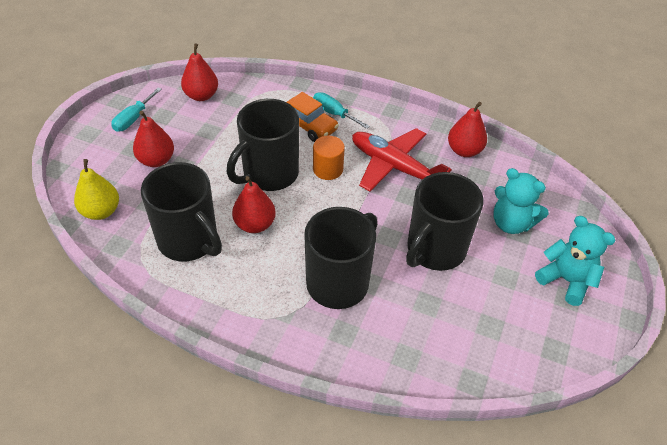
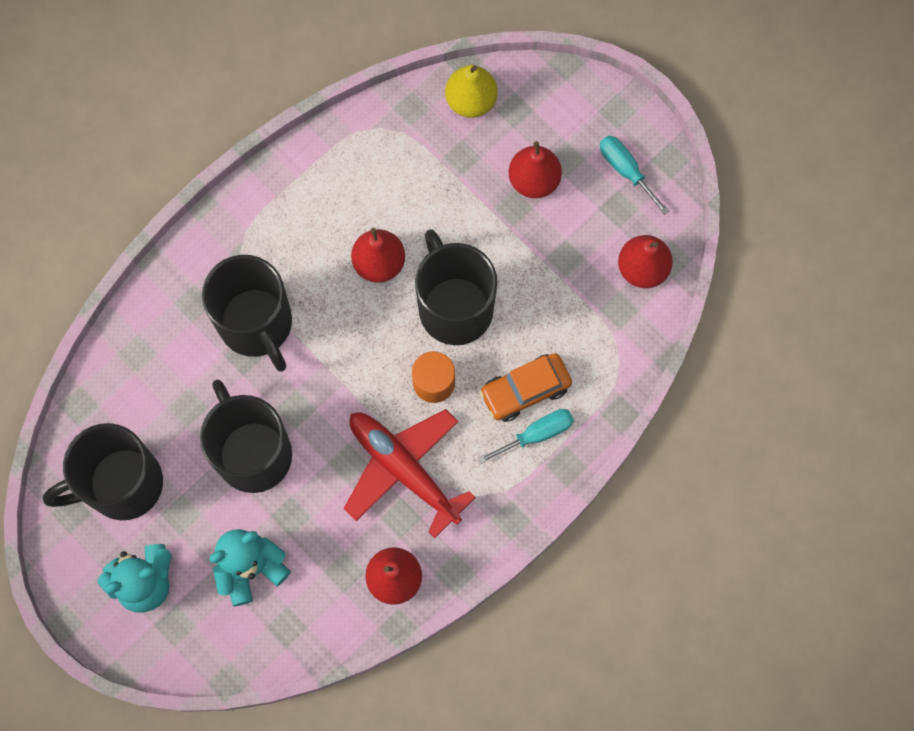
camera: 115 degrees right, 25 degrees up
(189, 241) = (385, 184): black mug -> black mug (122, 484)
(394, 167) = (403, 469): red plane -> red plane turned 105 degrees counterclockwise

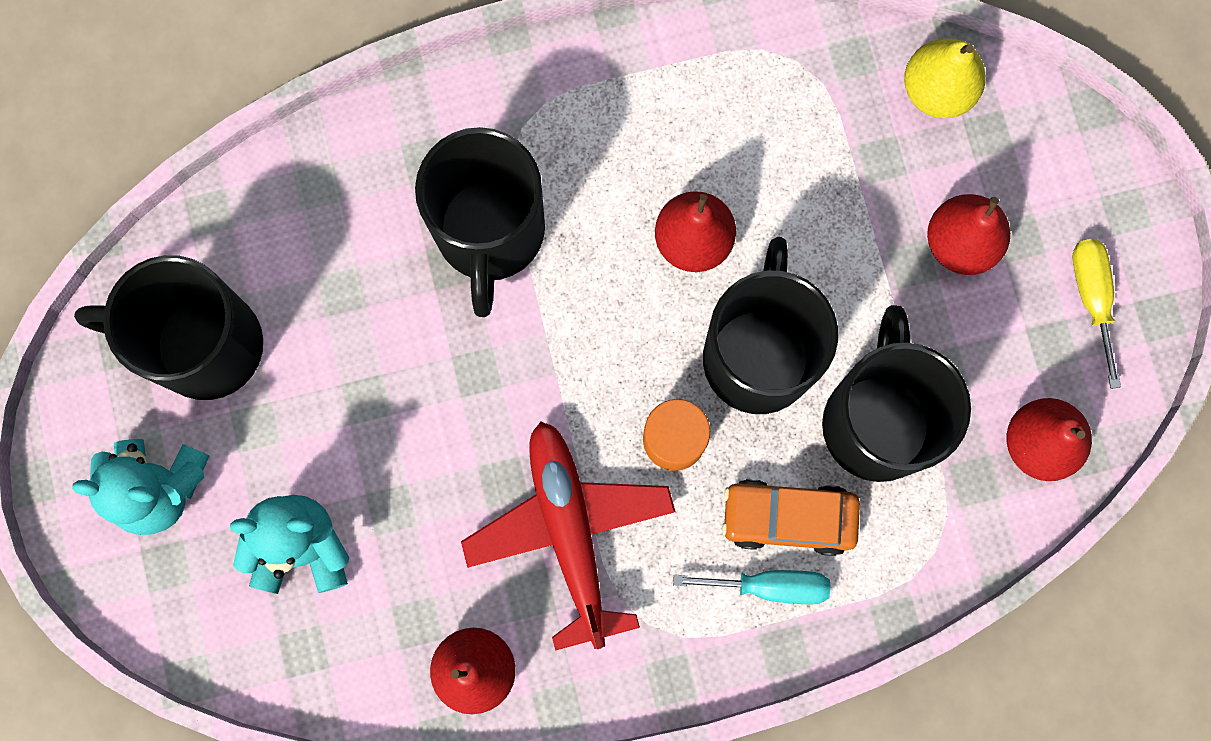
camera: 30 degrees right, 5 degrees up
(253, 452) = (390, 398): black mug -> black mug (877, 420)
(626, 170) = (1091, 298): turquoise screwdriver -> yellow screwdriver

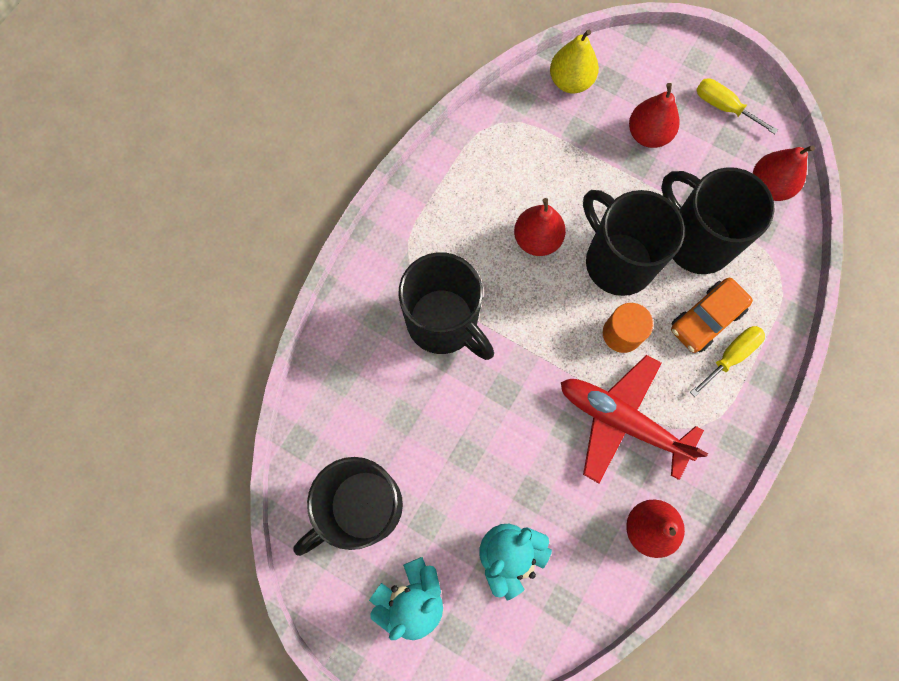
camera: 45 degrees left, 5 degrees down
(770, 586) = (730, 356): turquoise screwdriver -> yellow screwdriver

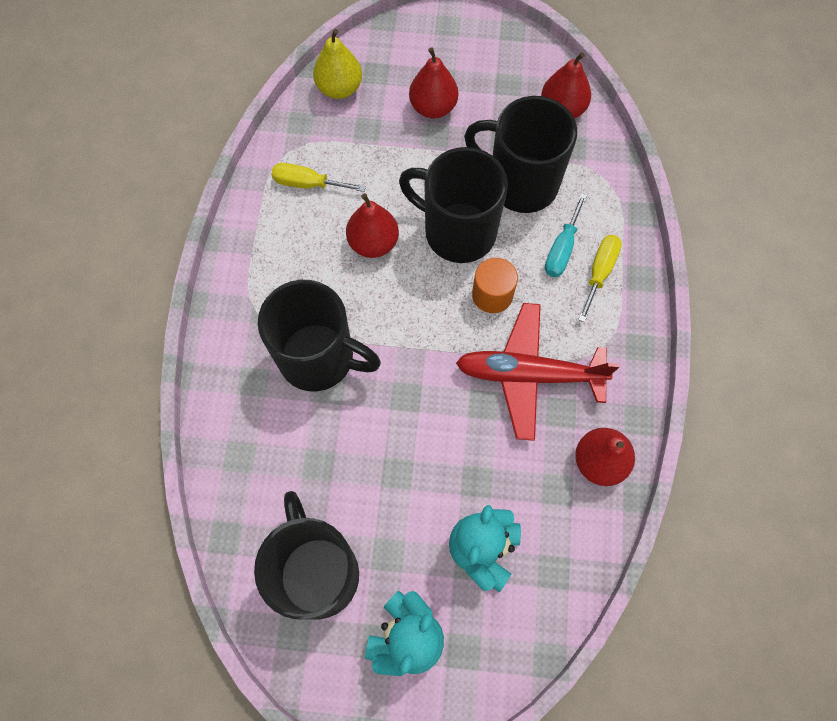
camera: 25 degrees left, 5 degrees down
(362, 507) = (317, 572): black mug -> black mug turned 135 degrees clockwise
(706, 319) = (562, 249): orange car -> turquoise screwdriver
(723, 107) = (490, 57): yellow screwdriver -> yellow screwdriver (308, 184)

